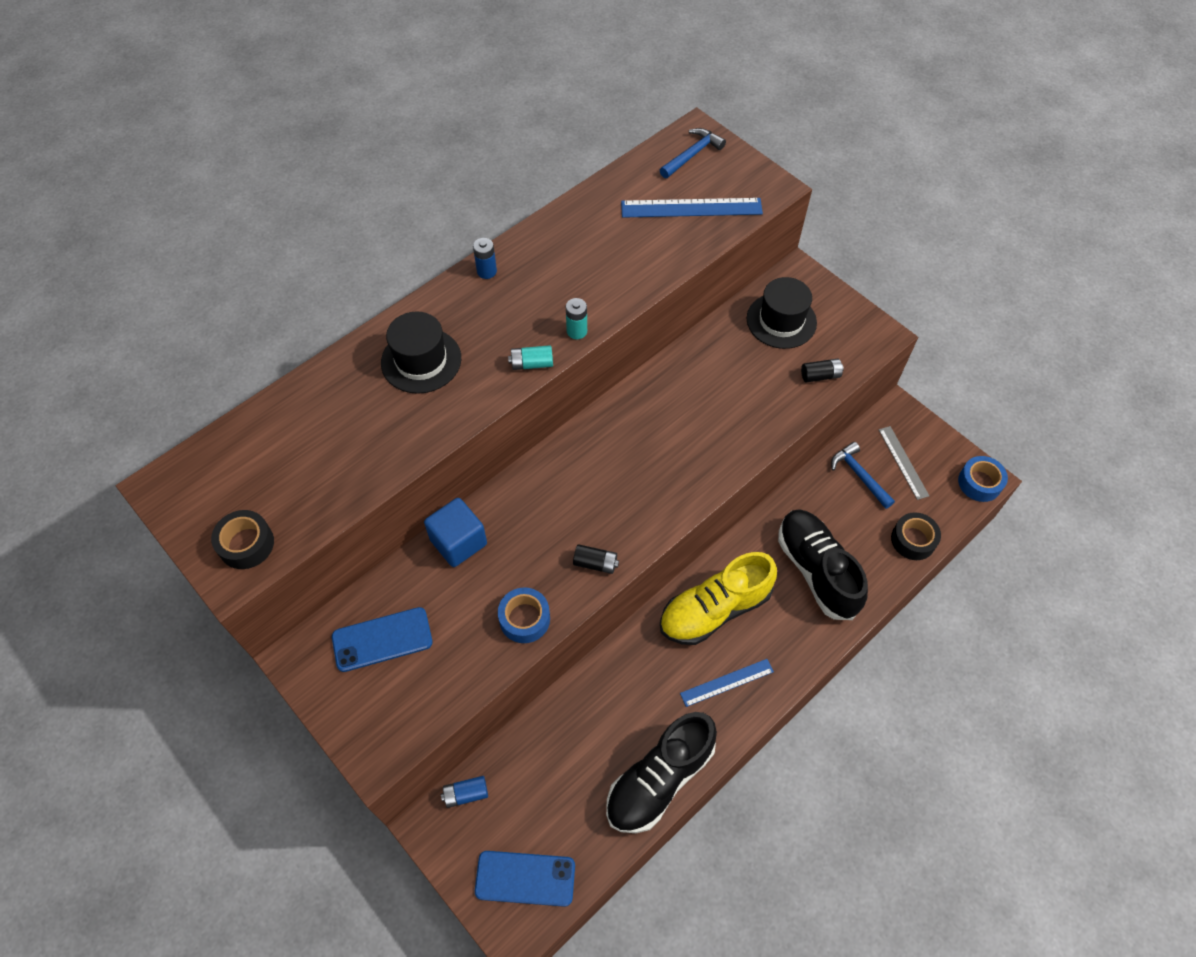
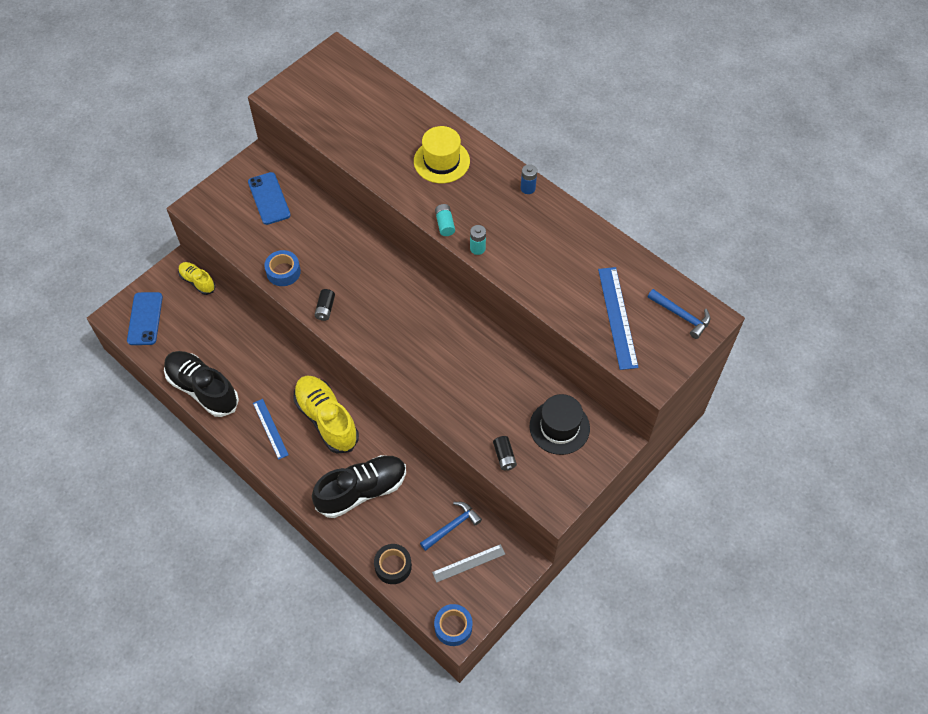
camera: 85 degrees right, 0 degrees up
(246, 544) = (297, 98): black tape -> none
(421, 360) = (441, 161): black hat -> yellow hat
(458, 542) = (339, 229): blue cube -> none
(466, 794) = (197, 281): blue battery -> yellow shoe

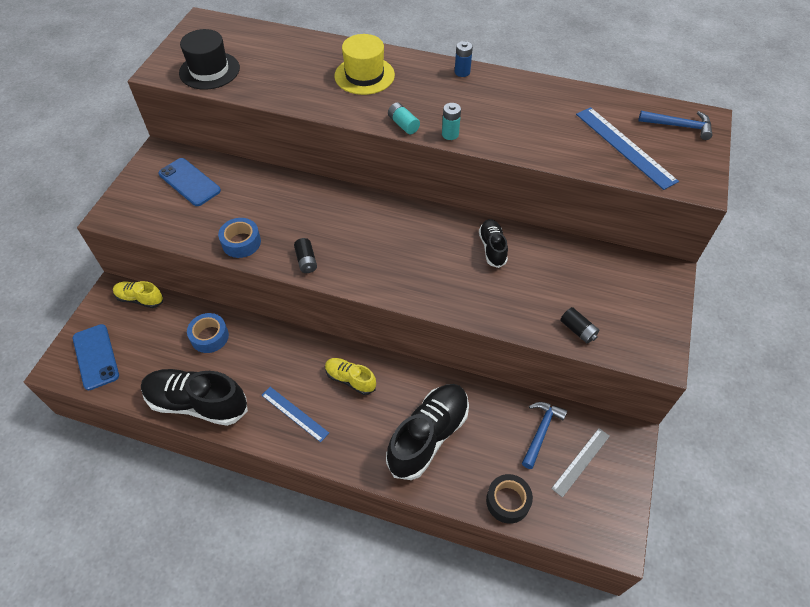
camera: 25 degrees left, 5 degrees down
(327, 419) = (350, 379): yellow shoe -> yellow shoe, size x0.54
(453, 627) = (609, 537): blue tape -> blue tape (209, 337)
(481, 358) = (492, 248): none -> black shoe
(559, 427) = (609, 281): black hat -> black hat (209, 70)

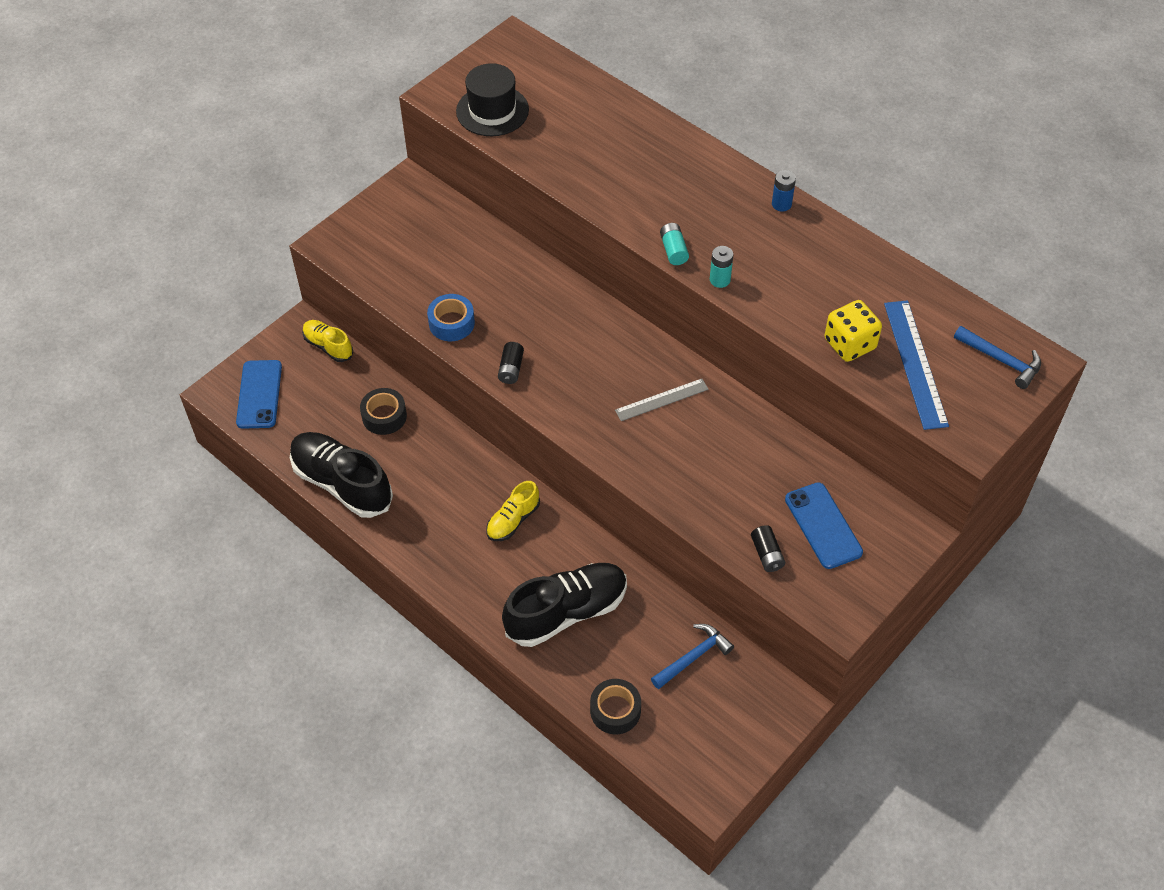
camera: 25 degrees right, 0 degrees up
(189, 182) = (427, 231): blue phone -> blue phone (823, 525)
(209, 337) = (384, 416): blue tape -> black tape
(294, 414) = (436, 533): blue ruler -> none
(350, 379) = (513, 520): yellow shoe -> yellow shoe turned 105 degrees counterclockwise
(364, 75) = (663, 172): yellow hat -> none
(492, 248) = (726, 428): black shoe -> none
(571, 148) = (849, 344): none -> yellow dice
(581, 461) = (719, 705): grey ruler -> grey ruler (661, 400)

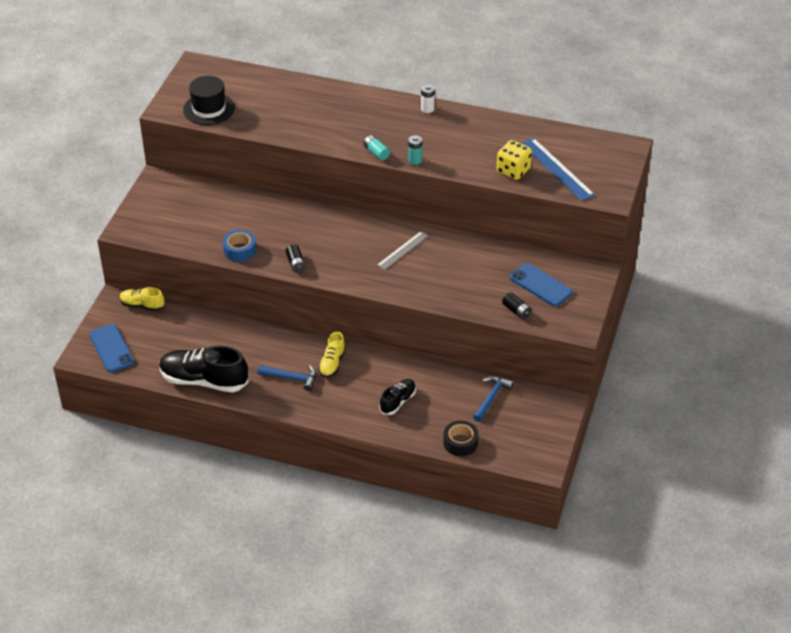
camera: 25 degrees left, 10 degrees down
(384, 416) = (208, 333): black tape -> none
(566, 612) = (398, 401): black shoe -> black shoe, size x0.54
(781, 204) = (427, 109): blue battery -> white battery
(1001, 360) = (605, 152): blue hammer -> blue hammer (291, 378)

